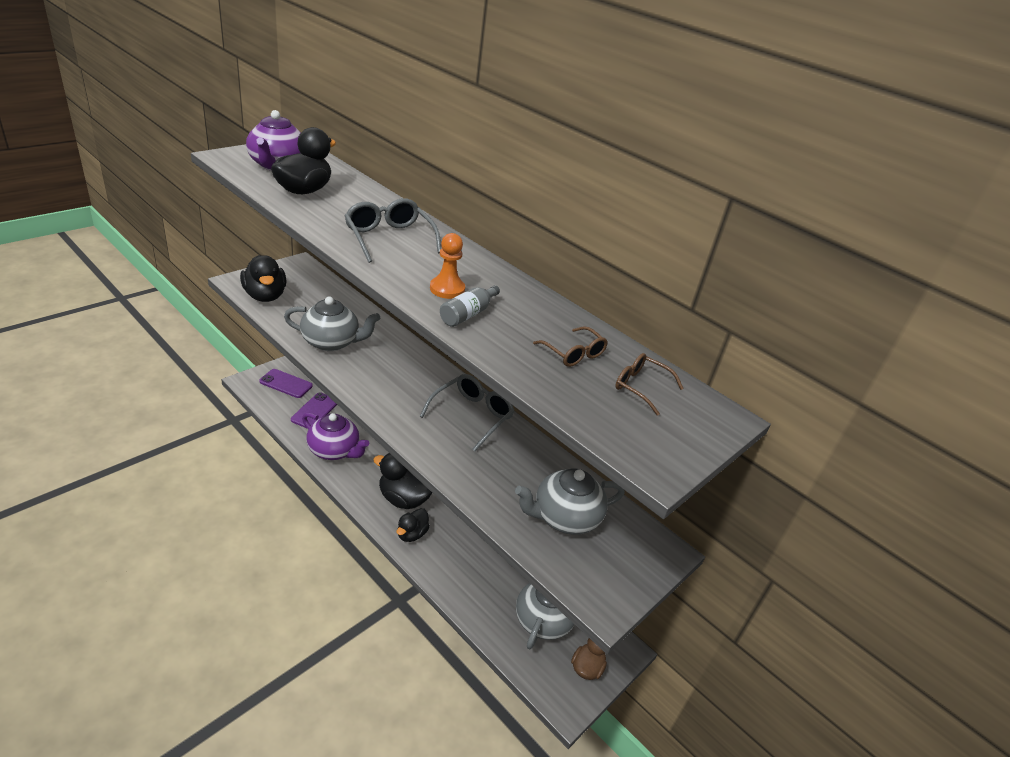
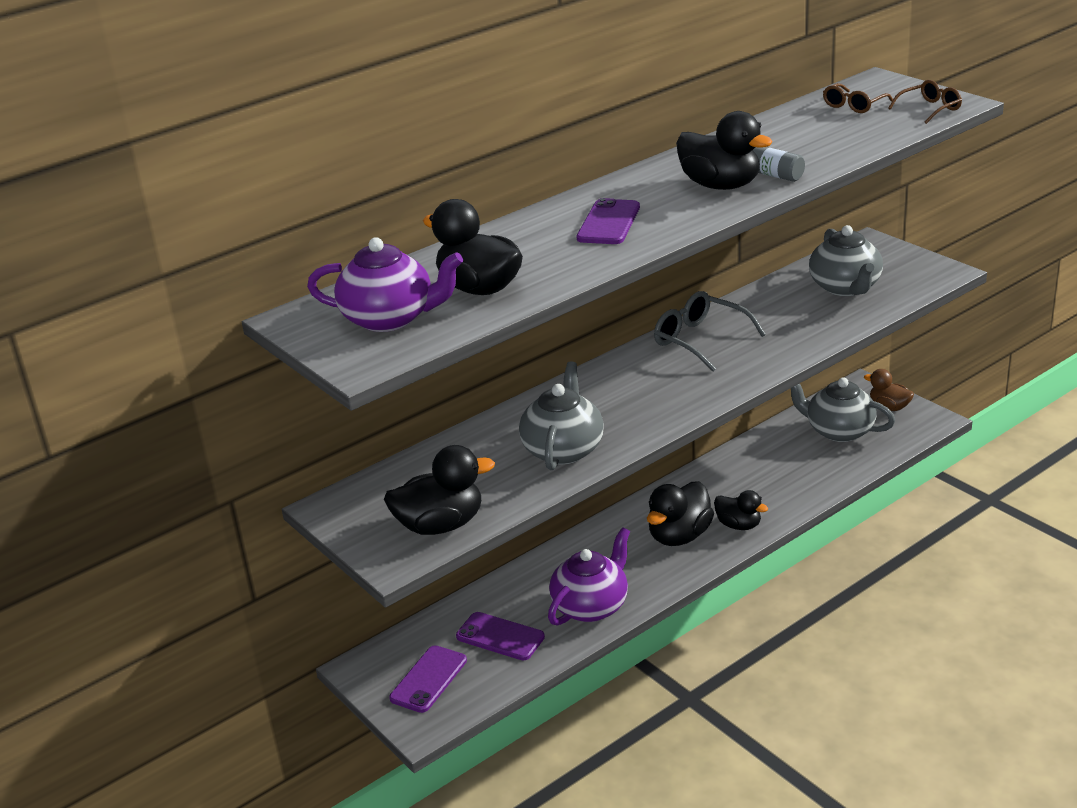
camera: 75 degrees left, 5 degrees down
(389, 238) = (609, 223): grey glasses -> purple phone
(447, 289) = (720, 185): orange pawn -> black duck
(574, 354) = (815, 129): brown glasses -> brown glasses (930, 109)

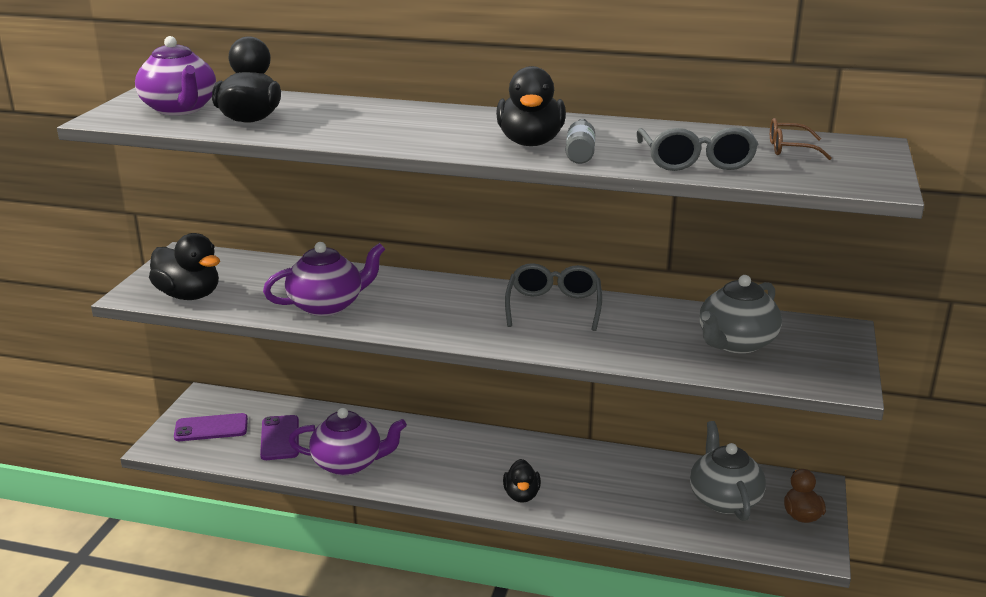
camera: 50 degrees right, 5 degrees down
(563, 449) = (327, 305): grey teapot -> purple teapot
(609, 223) = (408, 126): purple phone -> none
(679, 536) = (476, 471): black duck -> none
(841, 141) = (696, 161): none -> grey glasses
(930, 109) = (840, 178): brown glasses -> none

